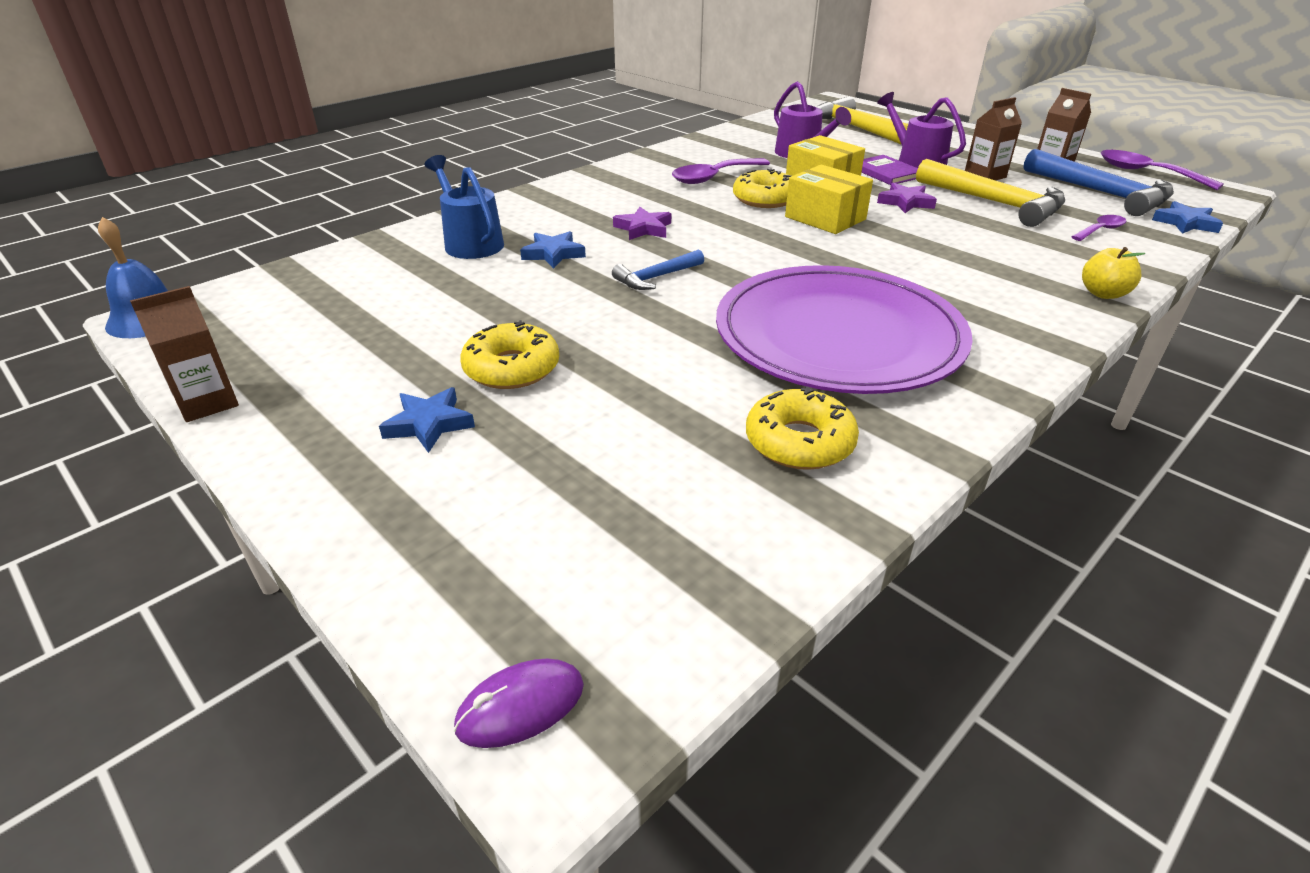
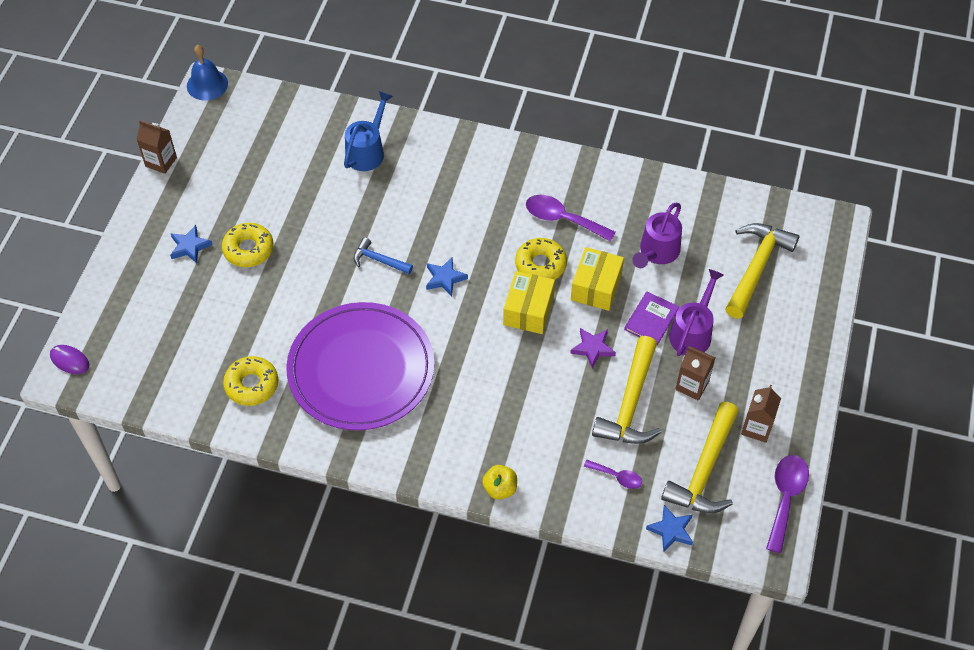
camera: 60 degrees right, 20 degrees up
(553, 254) = (378, 197): blue star -> blue star (445, 278)
(643, 228) = (444, 222): purple star -> none
(1101, 193) = (704, 470): blue hammer -> yellow hammer

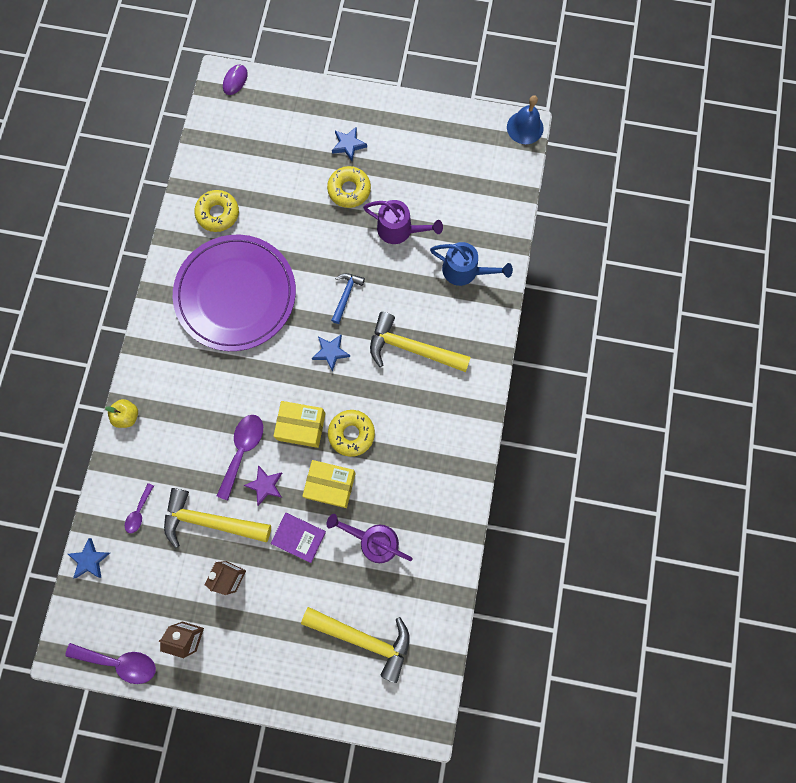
camera: 85 degrees right, 20 degrees up
(161, 162) = (434, 107): brown carton -> none
(562, 219) = (404, 450): purple spoon -> purple spoon (243, 450)
(692, 332) = (287, 576): purple watering can -> purple watering can (400, 230)
(704, 470) = (147, 588): yellow hammer -> yellow hammer (412, 348)

